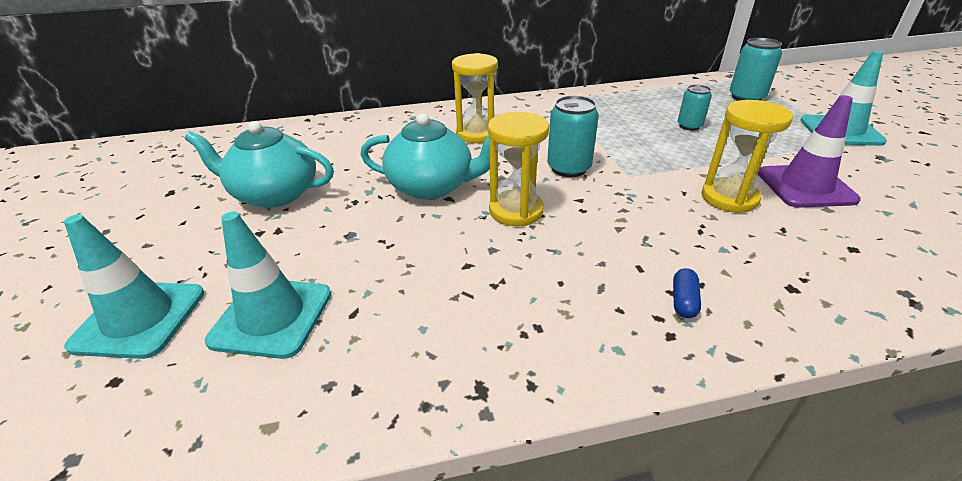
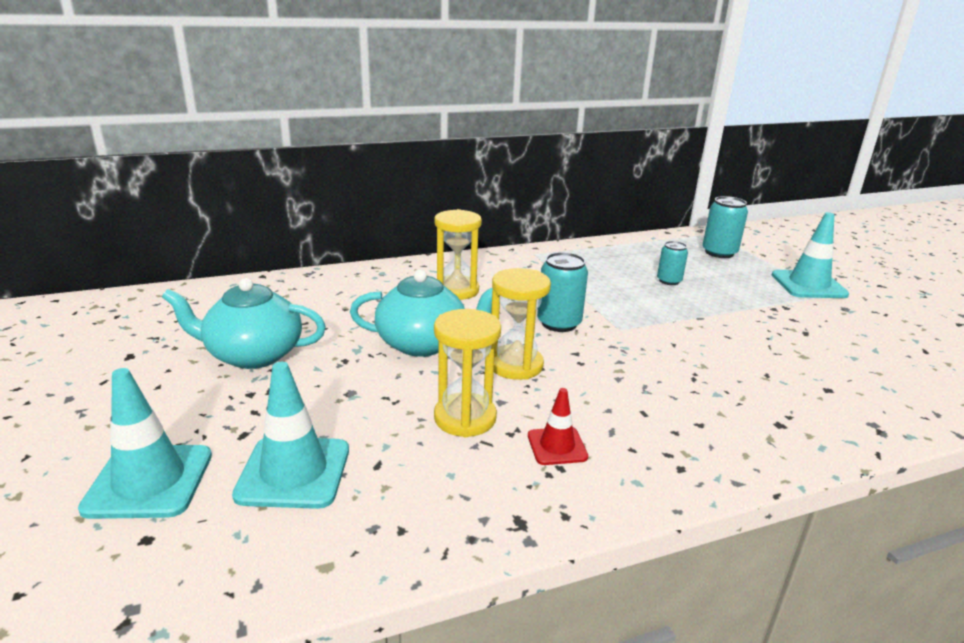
camera: 10 degrees left, 10 degrees down
(539, 302) = (557, 446): none -> red traffic cone
(683, 301) = (688, 439): blue capsule -> none
(729, 198) = (715, 348): yellow hourglass -> yellow hourglass (465, 418)
(805, 186) = (782, 336): purple traffic cone -> none

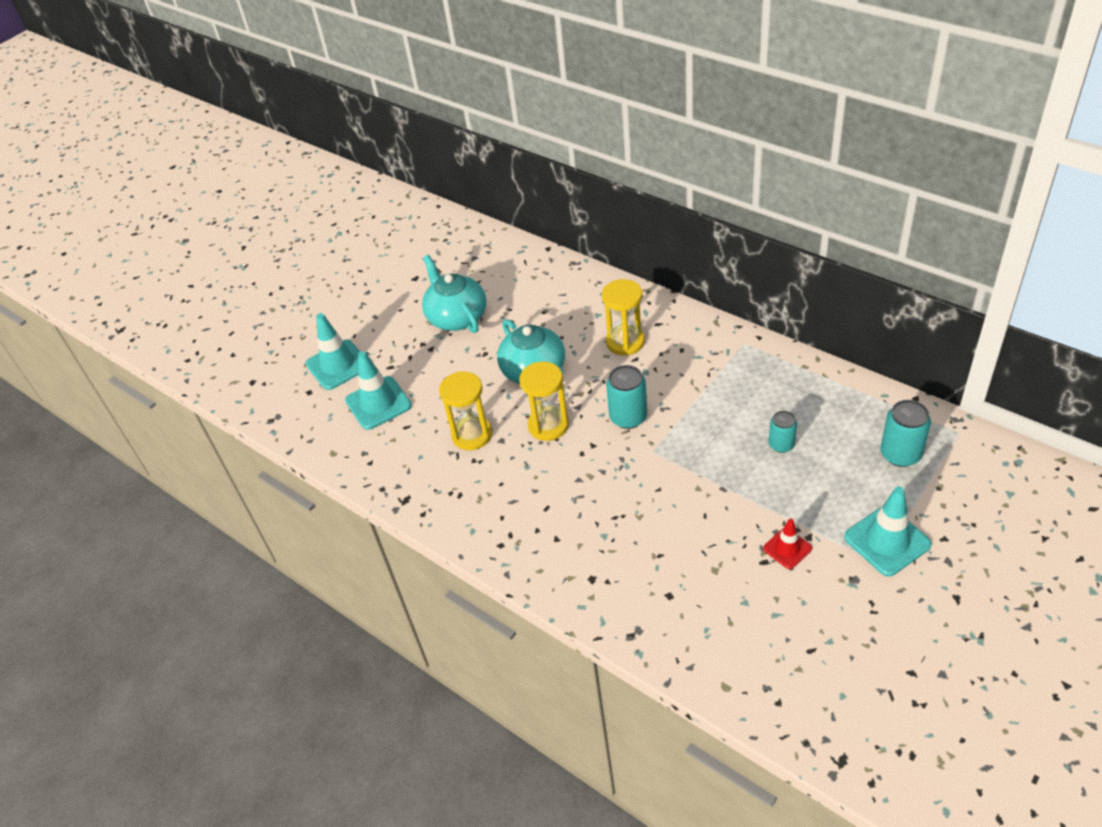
camera: 65 degrees right, 20 degrees up
(557, 446) = (477, 484): red traffic cone -> red traffic cone (787, 548)

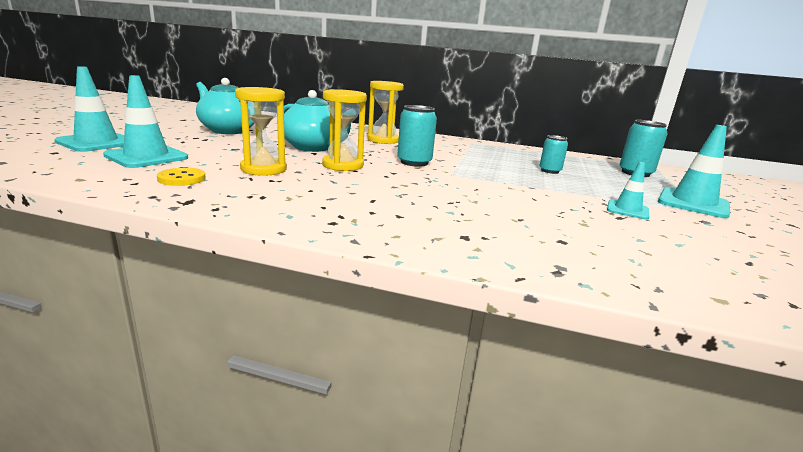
camera: 30 degrees left, 25 degrees down
(403, 455) = (182, 178): none -> yellow button
(787, 548) = (627, 210): red traffic cone -> turquoise traffic cone

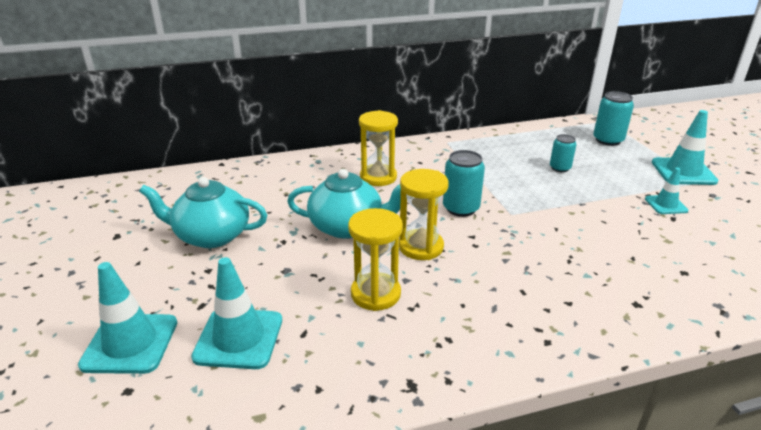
camera: 30 degrees left, 10 degrees up
(182, 178) = (342, 355): yellow button -> none

